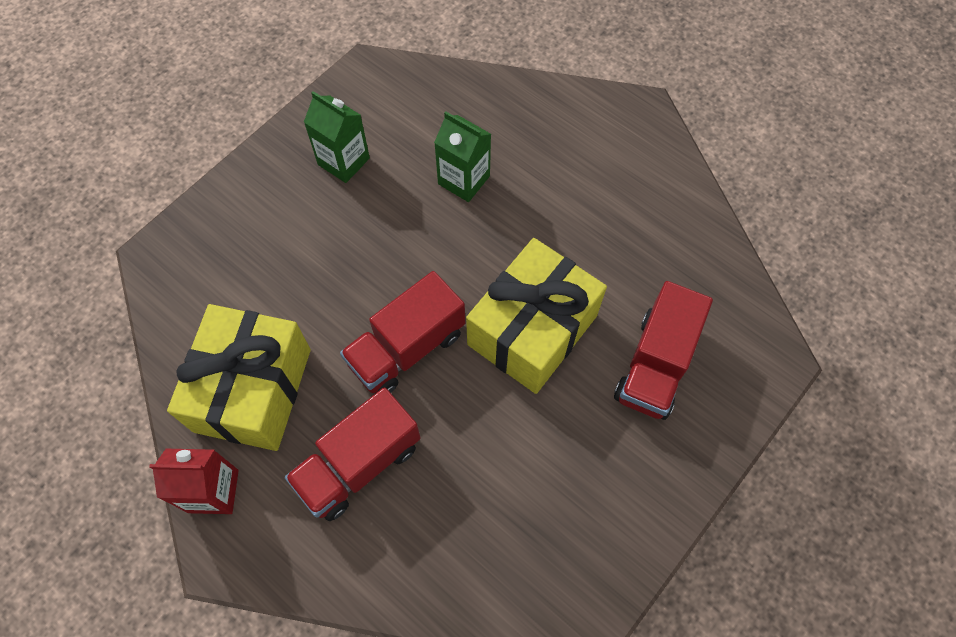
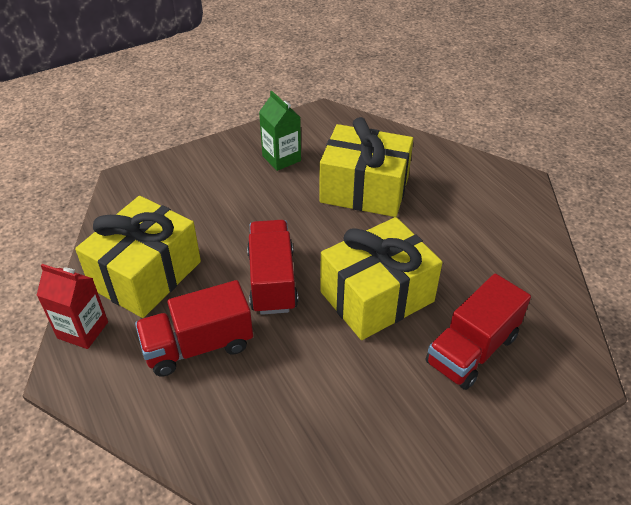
camera: 20 degrees right, 20 degrees down
(406, 348) = (272, 281): red truck -> red truck turned 105 degrees clockwise
(464, 180) = (364, 189): green carton -> yellow gift

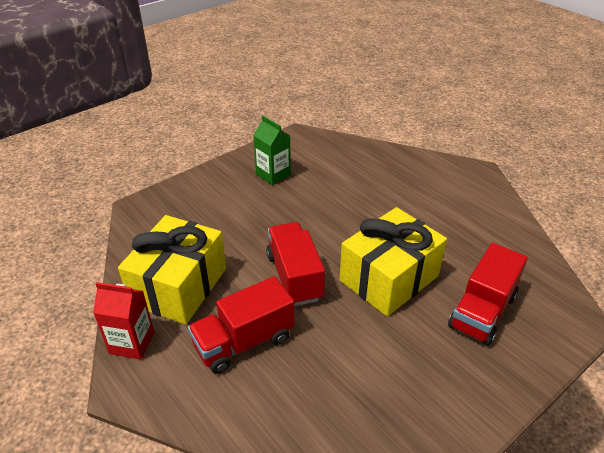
camera: 10 degrees left, 5 degrees down
(364, 189) = (351, 192): yellow gift -> none

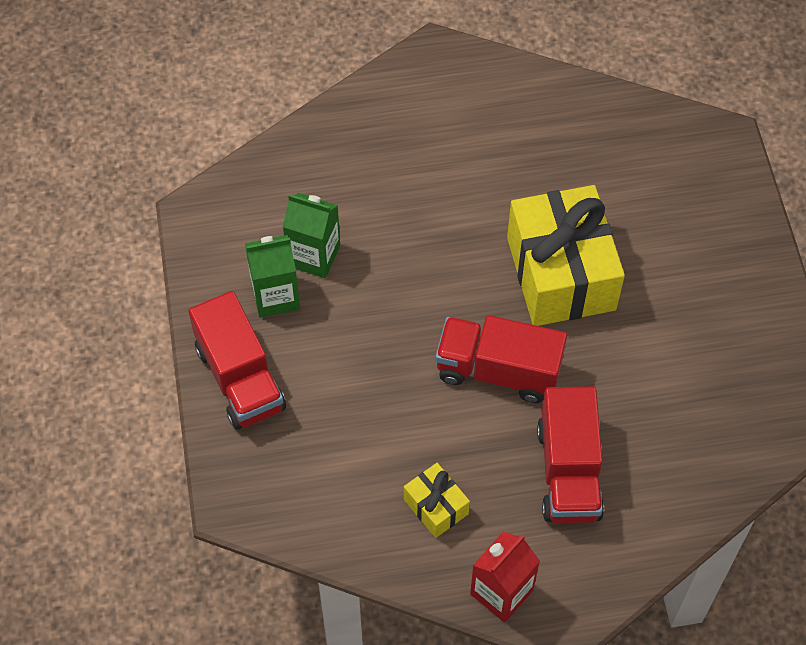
camera: 60 degrees left, 20 degrees up
(179, 286) = (436, 506): yellow gift -> yellow gift, size x0.46
(308, 178) = (314, 256): none -> green carton
(482, 311) = (661, 215): red truck -> red truck (240, 378)

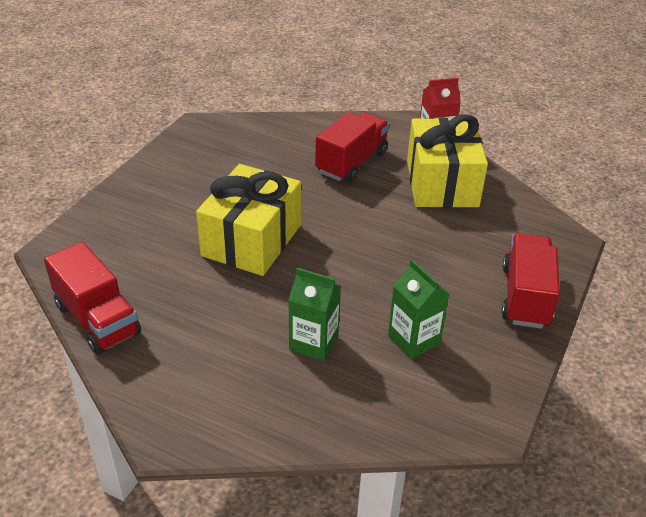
camera: 145 degrees left, 20 degrees down
(275, 296) = (464, 330): green carton -> green carton (313, 343)
(436, 506) = (442, 183): yellow gift -> yellow gift, size x2.18
(498, 370) = (345, 217): red truck -> red truck (97, 319)

